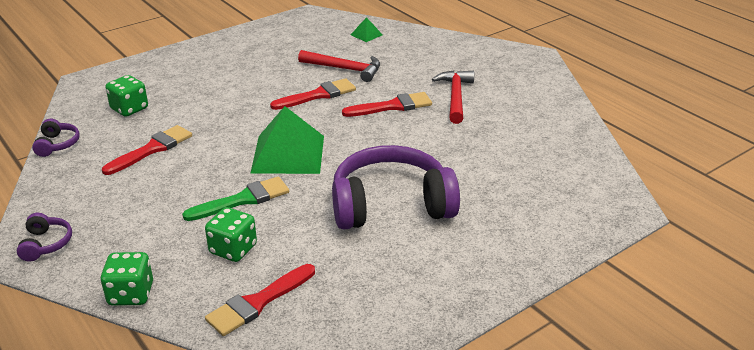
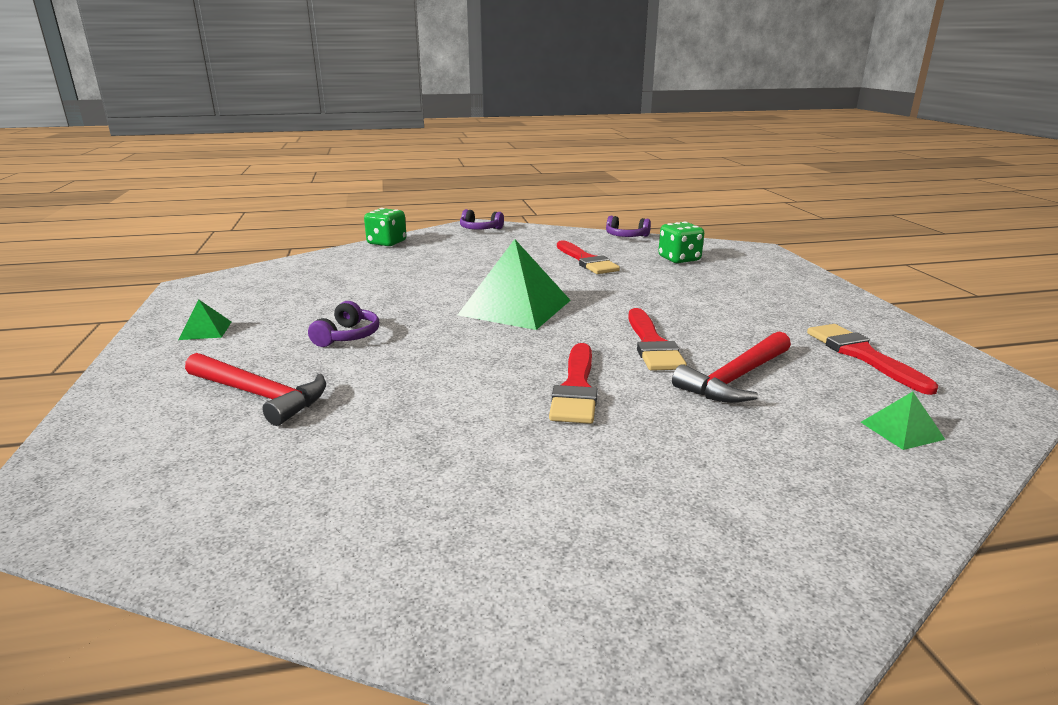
camera: 115 degrees right, 10 degrees down
(233, 249) = (388, 270): green dice -> none
(243, 200) = (455, 280): green brush -> none
(258, 302) = (312, 270): red brush -> red brush (862, 355)
(391, 205) = (347, 336): purple headphones -> purple headphones, size x0.42
(436, 280) = (205, 330): none -> green pyramid
(455, 97) = (564, 456): red hammer -> red hammer (260, 395)

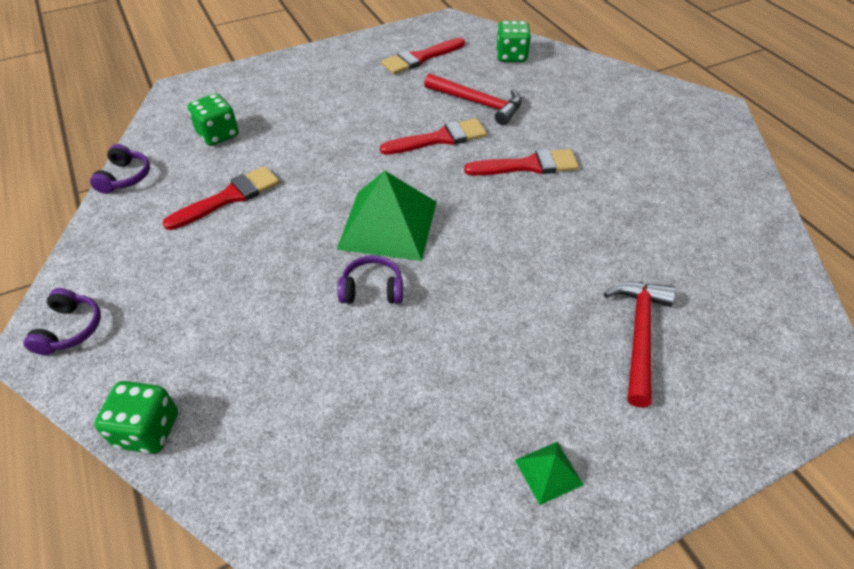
camera: 105 degrees left, 25 degrees up
(347, 336) = (504, 326): purple headphones -> purple headphones (372, 289)
(901, 430) = (511, 56): green pyramid -> green dice

